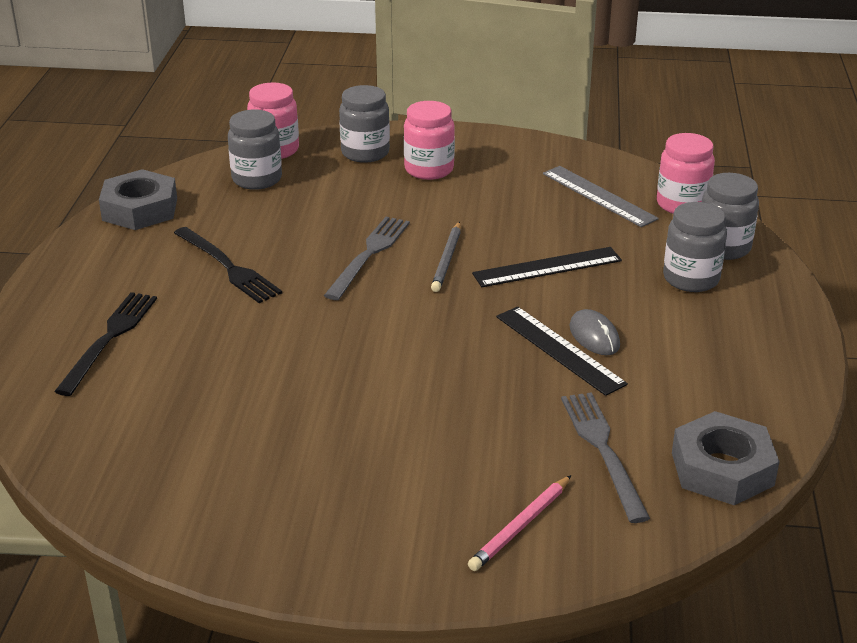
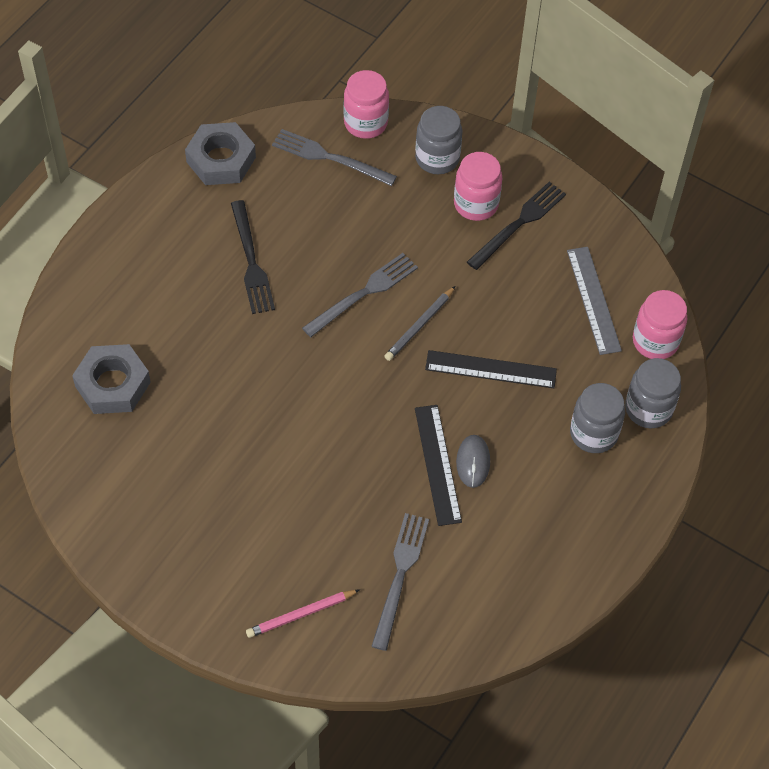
camera: 25 degrees right, 25 degrees up
(109, 339) = (129, 307): black fork -> black fork (518, 224)
(257, 179) = (330, 158): grey jar -> grey fork
(722, 469) = (469, 631): grey nut -> grey nut (112, 384)

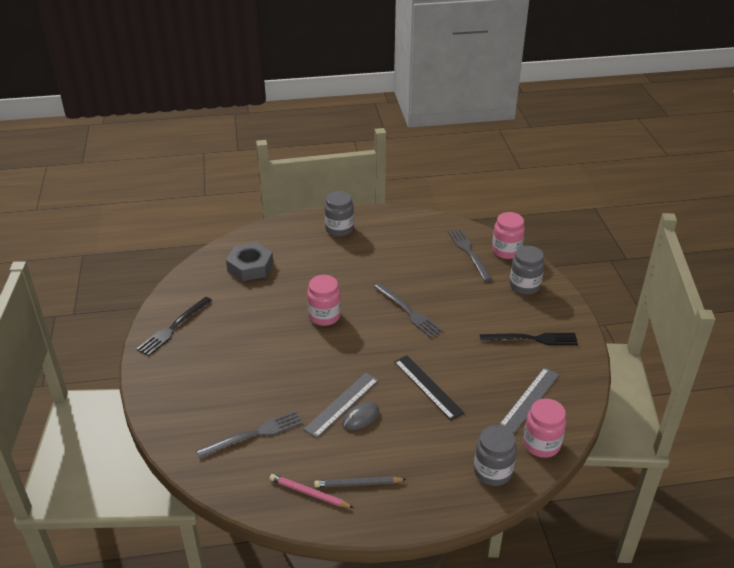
camera: 50 degrees right, 20 degrees down
(221, 160) = (416, 223): grey nut -> none
(251, 261) = (375, 265): black fork -> black fork (174, 327)
(301, 614) = (188, 410): pink pencil -> pink pencil (309, 493)
(363, 294) = (408, 311): grey fork -> grey fork turned 45 degrees clockwise
(419, 326) = (417, 343): grey pencil -> grey pencil (358, 484)
(437, 464) = (342, 404): black ruler -> grey ruler
(476, 204) = (519, 316): pink jar -> pink jar (324, 316)
(593, 433) = (444, 457): grey jar -> grey jar (339, 229)

